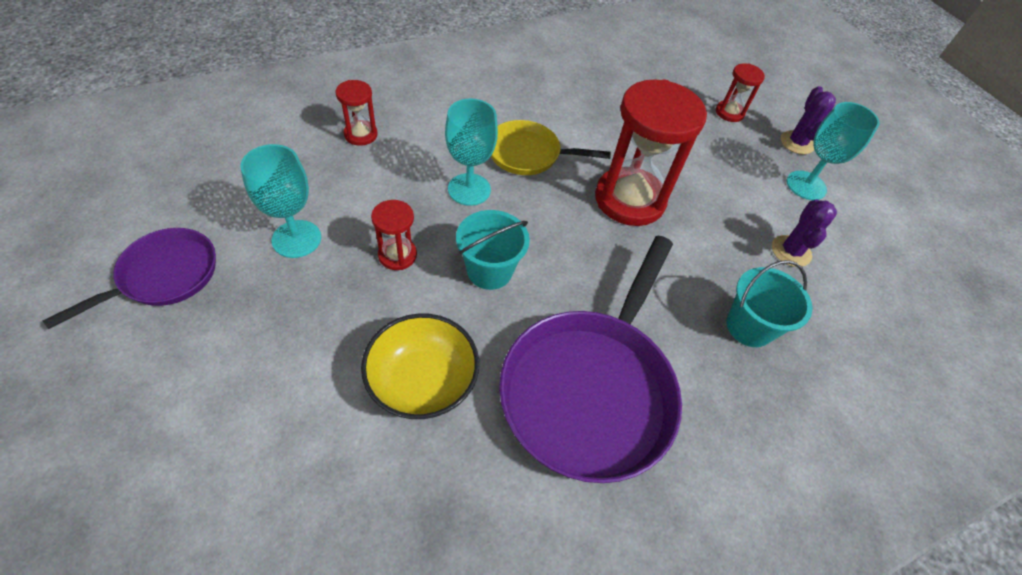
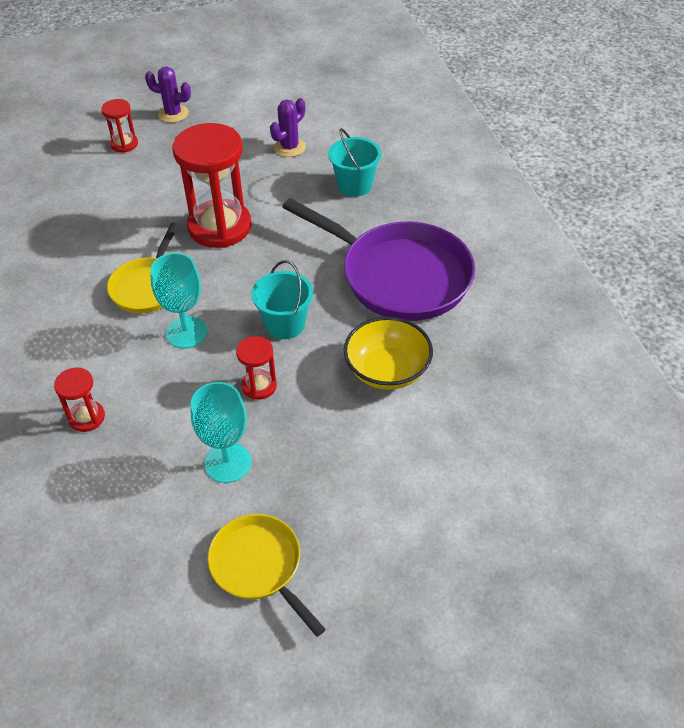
camera: 75 degrees left, 5 degrees down
(164, 276) = (259, 567): purple pan -> yellow pan
(791, 251) = (289, 147): purple cactus -> purple cactus turned 75 degrees counterclockwise
(806, 185) = (223, 122): turquoise goblet -> none

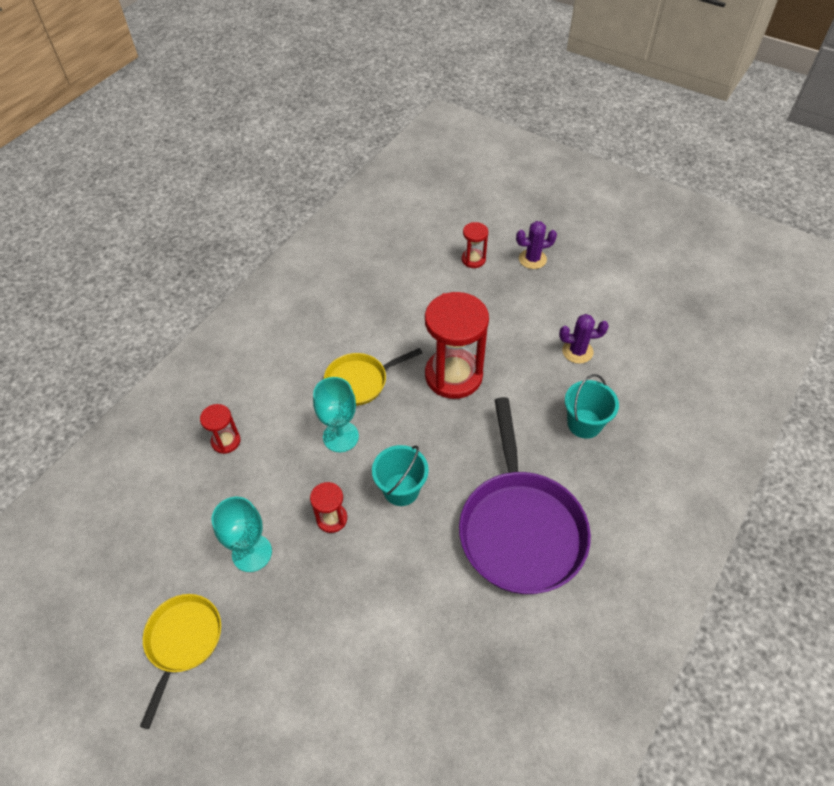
camera: 50 degrees right, 5 degrees up
(173, 114) = (532, 259): purple cactus -> purple cactus turned 75 degrees counterclockwise
(387, 370) = (417, 593): yellow bowl -> none

